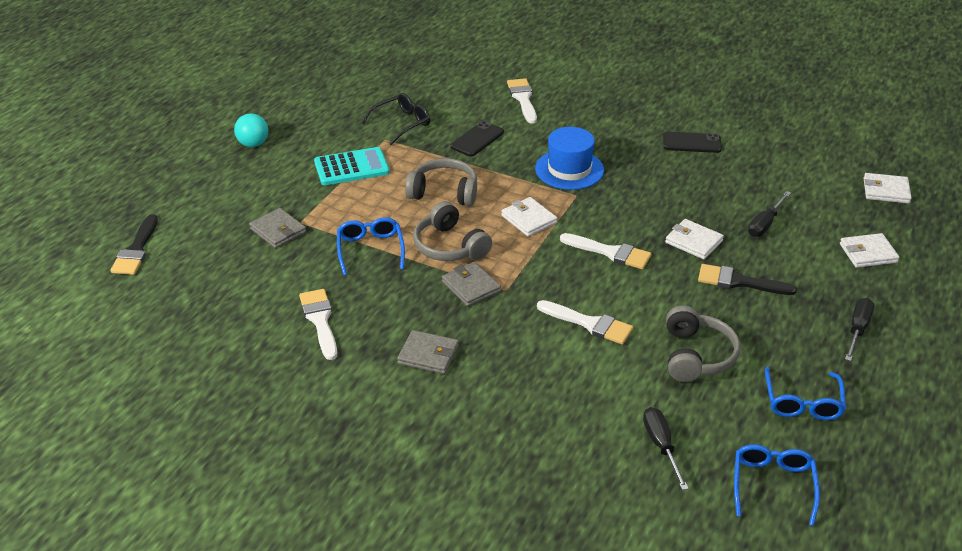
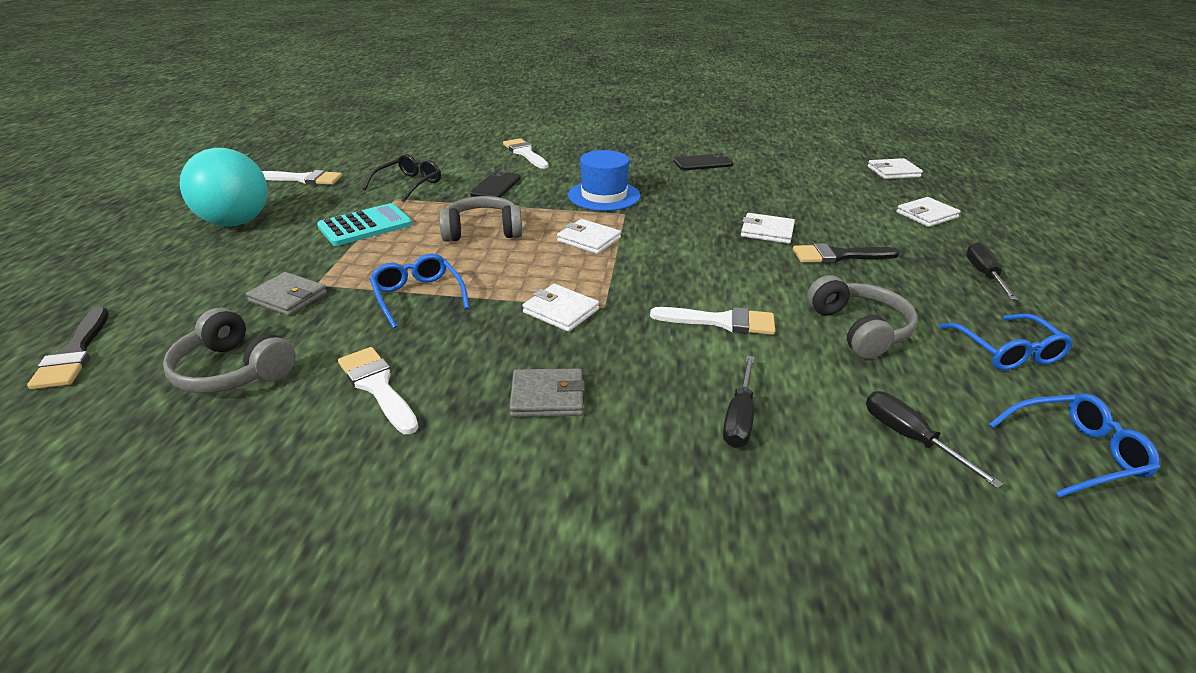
camera: 20 degrees left, 5 degrees down
(253, 144) = (236, 222): turquoise ball -> turquoise ball, size x1.88
(449, 246) = (514, 277): grey headphones -> grey headphones (233, 370)
(471, 286) = (561, 311): grey wallet -> white wallet
(610, 252) = (693, 253): white brush -> white brush (303, 179)
(765, 224) = (818, 208): black screwdriver -> black screwdriver (739, 418)
(773, 485) = (1075, 452): blue glasses -> blue glasses turned 90 degrees clockwise

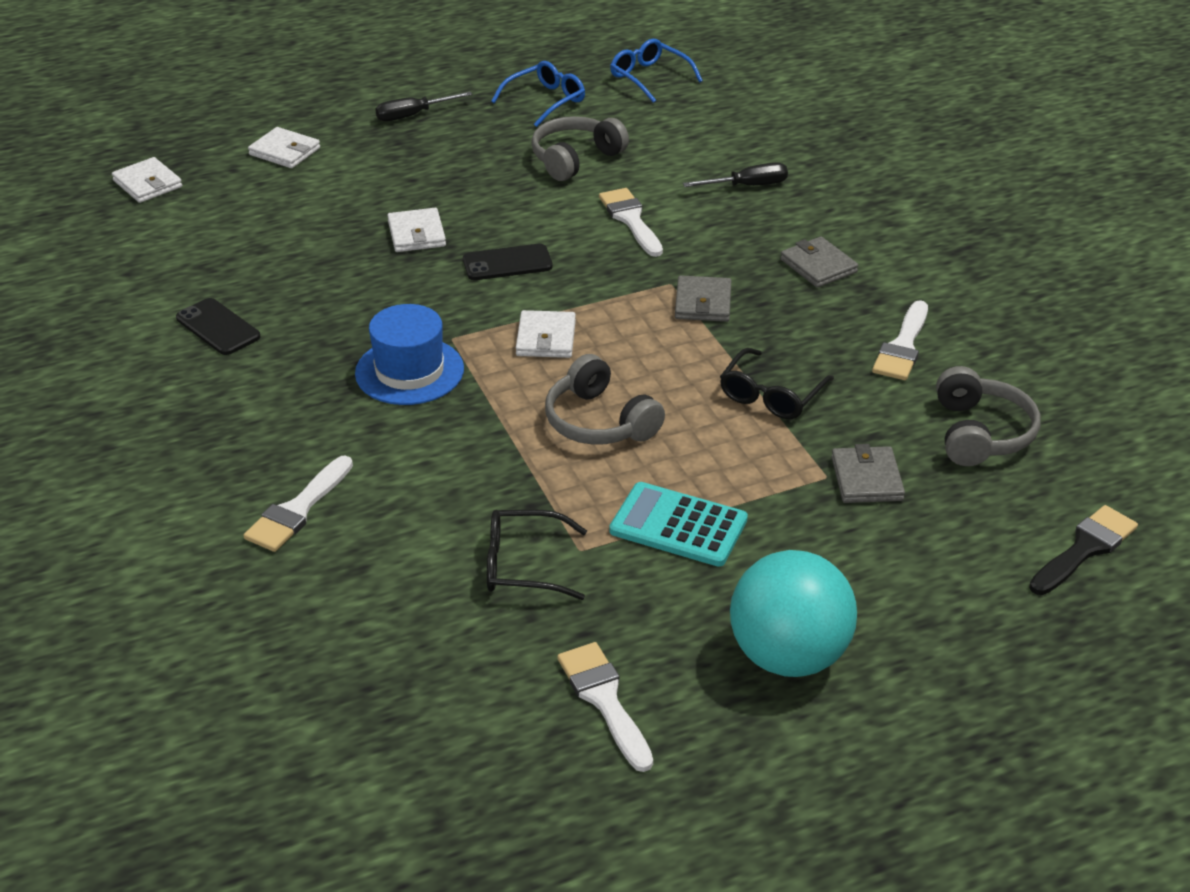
camera: 120 degrees left, 5 degrees up
(418, 296) = (771, 395): blue glasses -> black glasses
(496, 186) = (456, 476): black phone -> black phone (507, 263)
(561, 311) = (703, 303): white wallet -> grey wallet
(838, 256) = (440, 186): black brush -> none
(910, 438) = (697, 127): black screwdriver -> none

